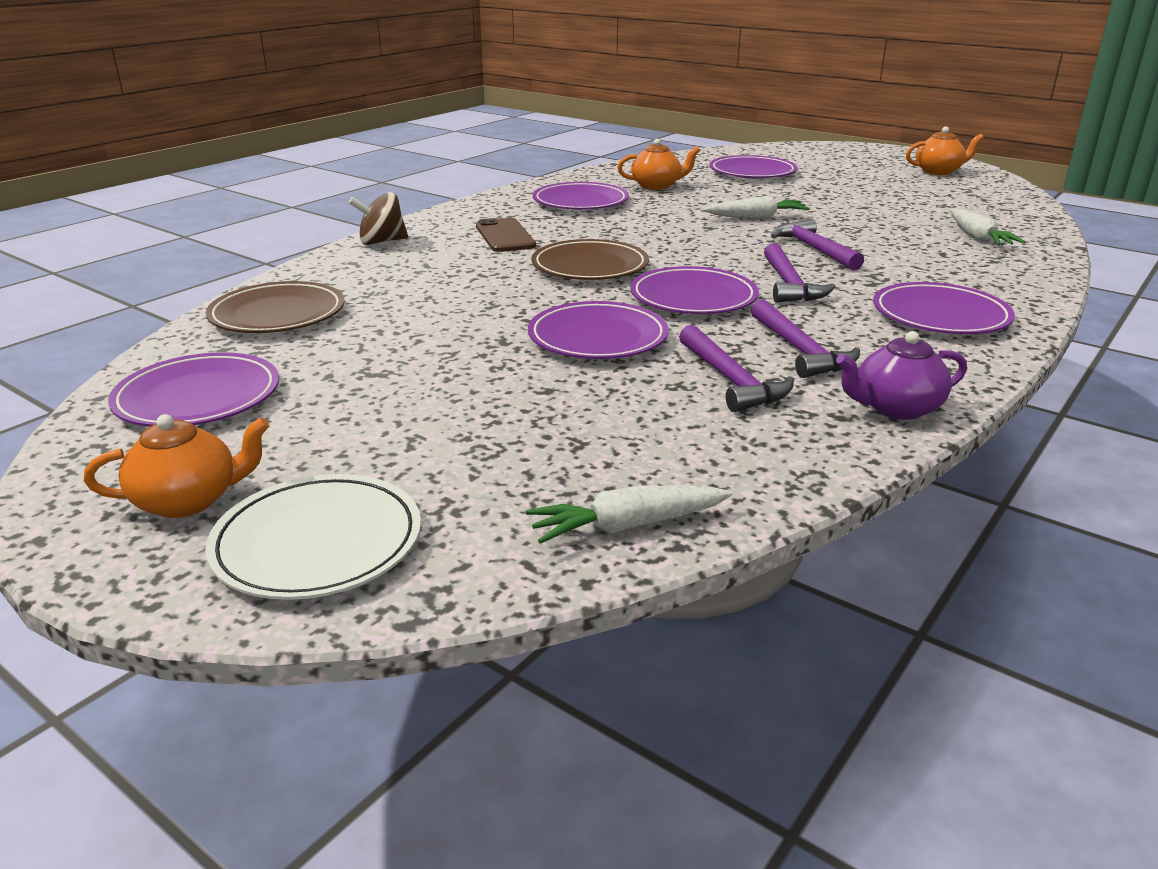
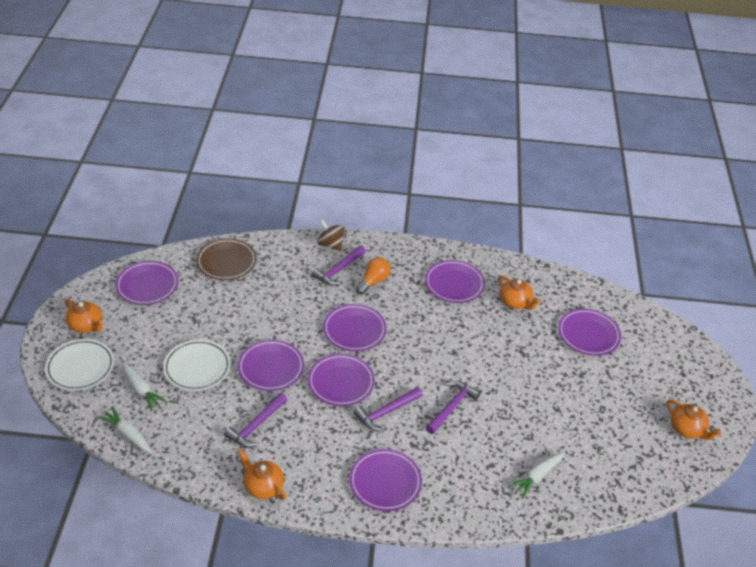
camera: 55 degrees right, 15 degrees up
(505, 236) = (373, 281): brown phone -> orange light bulb
(513, 400) = (197, 367): none -> white plate
(590, 266) = (354, 330): brown plate -> purple plate
(757, 218) = (489, 366): white carrot -> white carrot (141, 390)
(800, 350) = (303, 439): purple hammer -> purple hammer (338, 270)
(896, 408) = (263, 486): purple teapot -> orange teapot

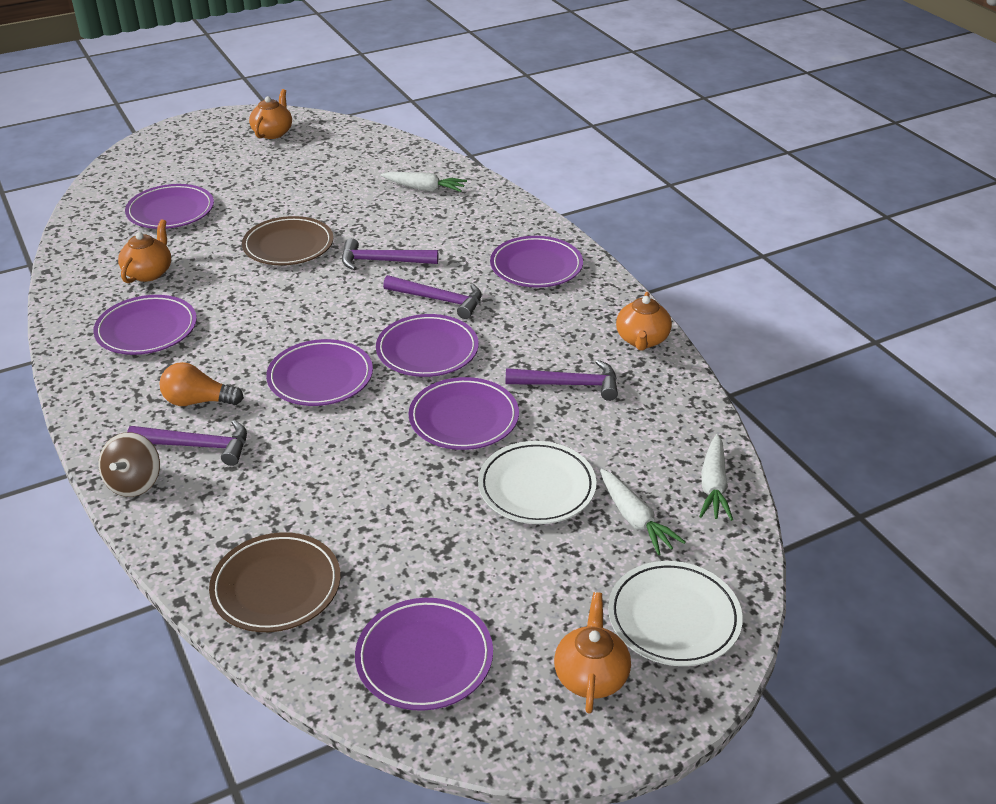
camera: 120 degrees left, 5 degrees down
(141, 390) = (635, 519): white carrot -> white carrot turned 135 degrees clockwise
(504, 371) = (288, 245): none -> brown plate

